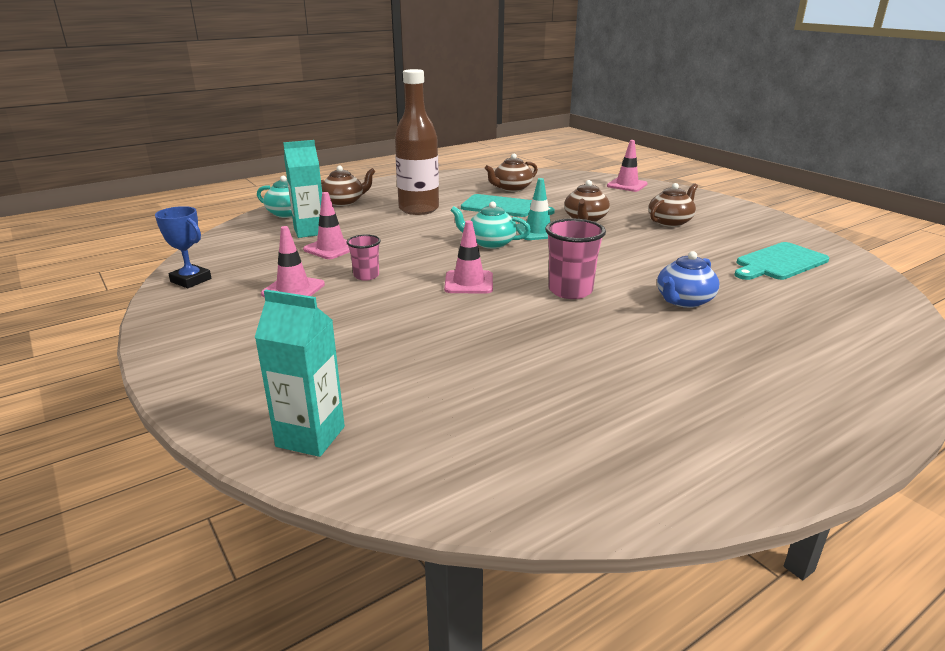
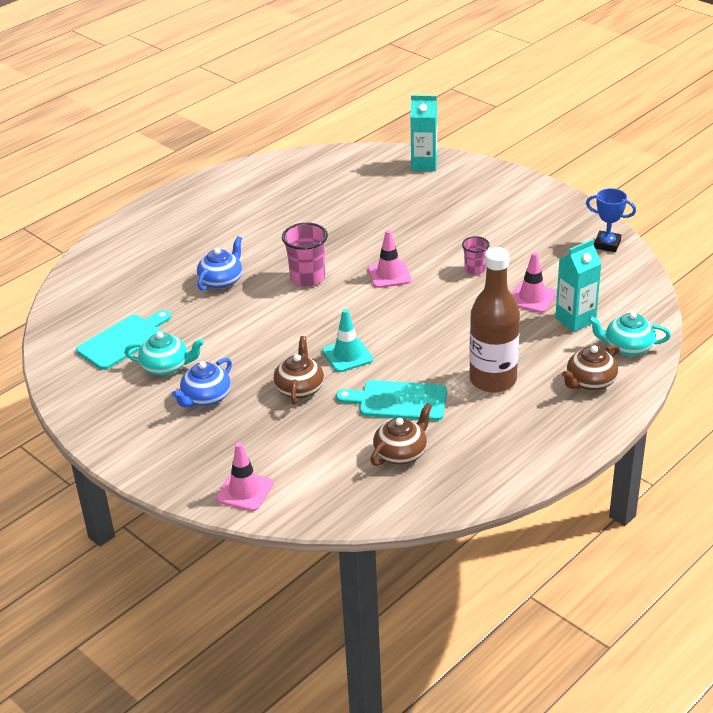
camera: 170 degrees right, 10 degrees up
(293, 289) = (519, 247): pink traffic cone -> none
(490, 243) = (389, 328): turquoise teapot -> turquoise teapot (166, 366)
(670, 222) = (206, 398): brown teapot -> blue teapot

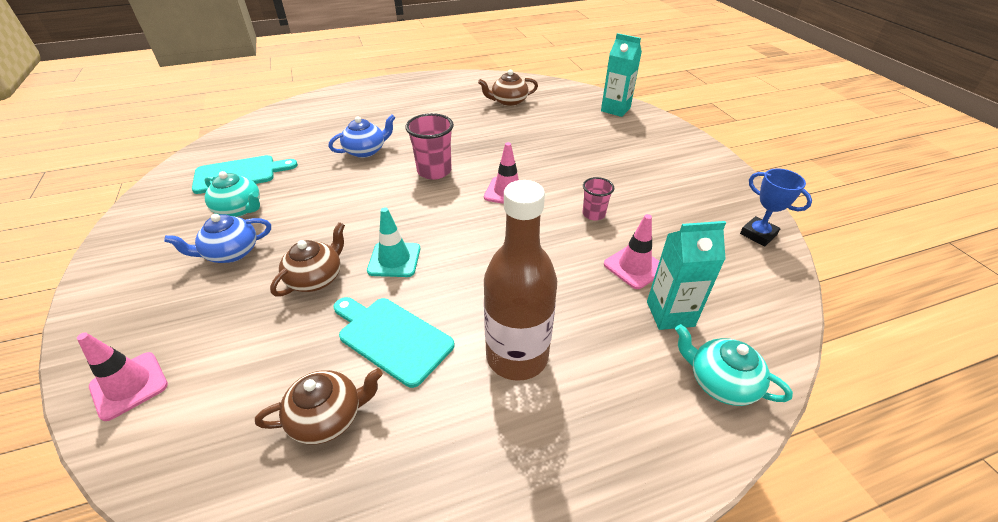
camera: 25 degrees right, 5 degrees up
(590, 382) = (639, 417): brown teapot -> brown teapot (508, 102)

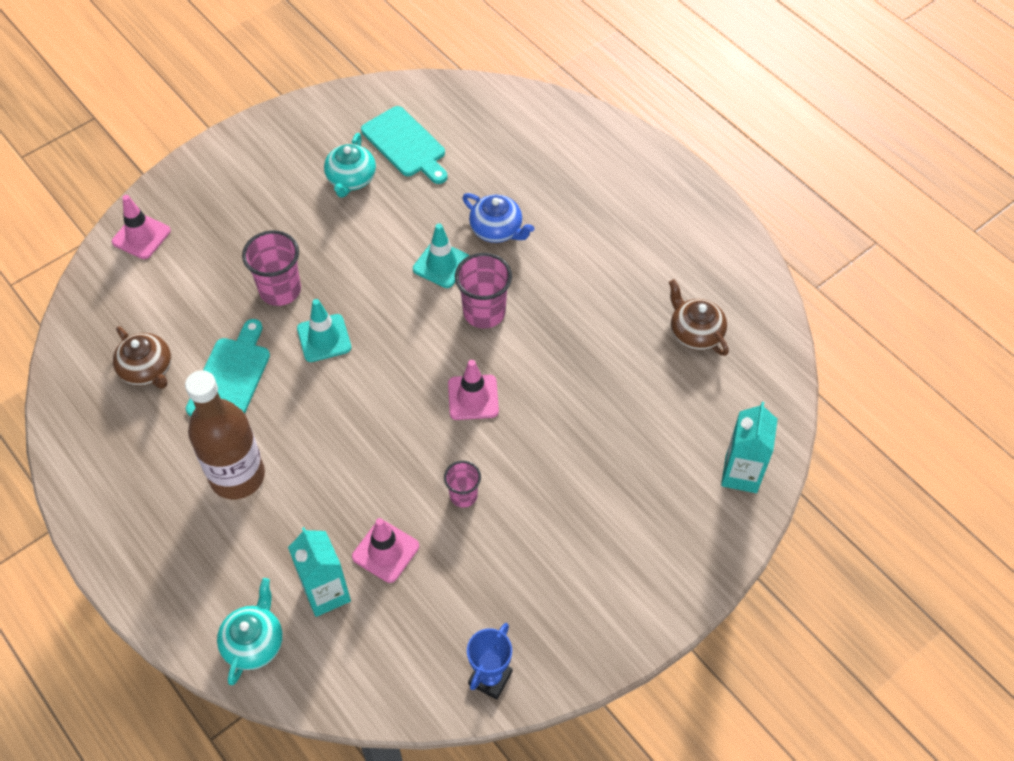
camera: 70 degrees right, 15 degrees up
(231, 253) = (290, 210): blue teapot -> none
(316, 278) = (280, 290): brown teapot -> pink cup
(373, 181) = (441, 264): none -> turquoise traffic cone

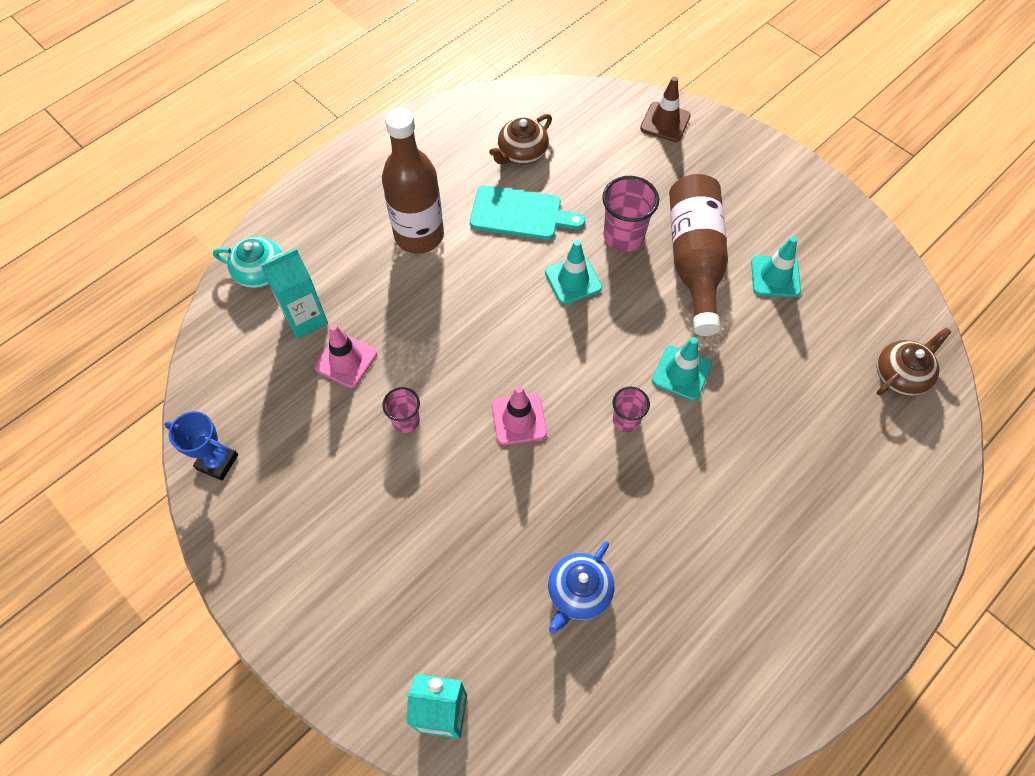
camera: 85 degrees right, 5 degrees up
(141, 236) = (665, 122): pink traffic cone -> brown traffic cone
(320, 237) = (694, 260): none -> brown bottle
(351, 179) = (775, 276): turquoise teapot -> turquoise traffic cone
(405, 145) = (837, 321): turquoise cutting board -> none
(484, 312) = (626, 420): pink cup -> pink cup, size x0.60
(497, 230) = (740, 423): blue teapot -> blue teapot (578, 592)
(695, 333) = (633, 656): brown teapot -> brown teapot (901, 375)

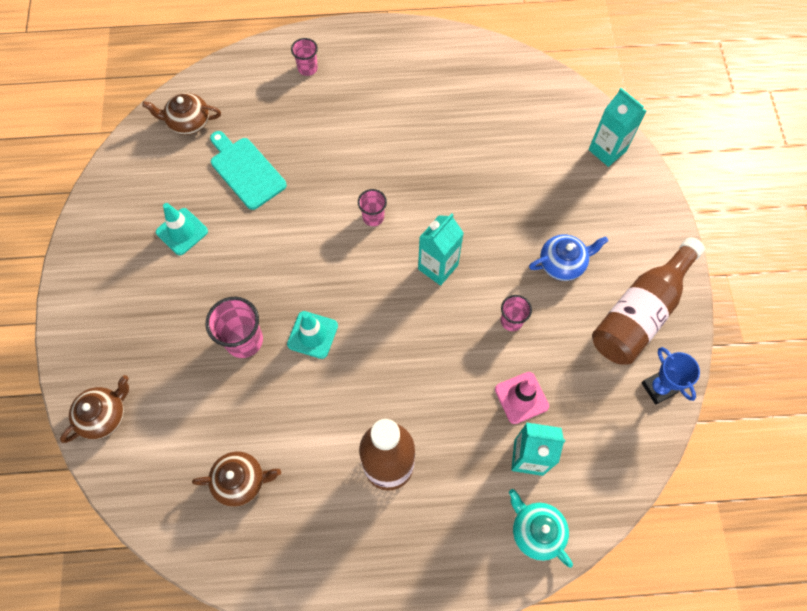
camera: 140 degrees left, 5 degrees up
(519, 419) = (438, 267): pink traffic cone -> turquoise carton
(520, 214) = (296, 421): turquoise cutting board -> turquoise cutting board (246, 170)
(578, 592) = (488, 152): blue teapot -> blue teapot (563, 263)
(665, 122) = (104, 415): brown traffic cone -> brown teapot
(681, 373) = (310, 219): turquoise traffic cone -> none
(694, 260) = (218, 284): brown bottle -> brown bottle (640, 312)
(870, 535) = (307, 68): none -> pink cup

